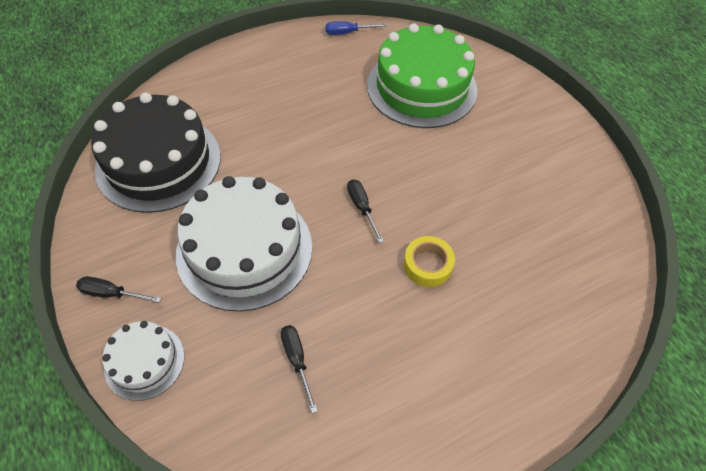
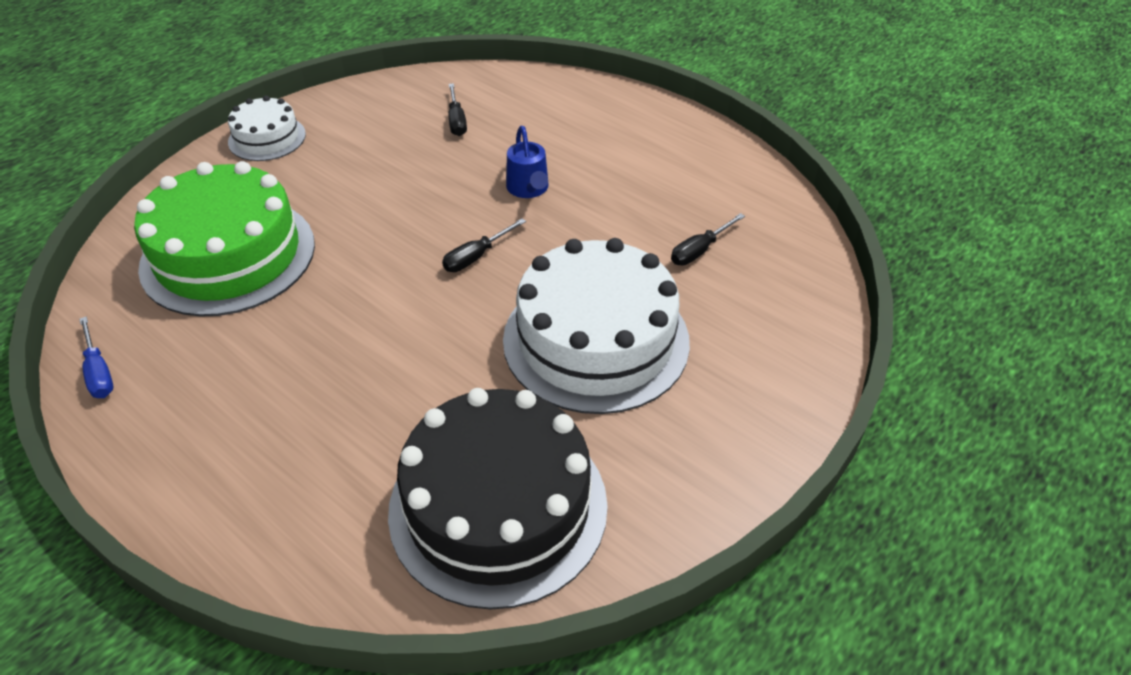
camera: 110 degrees left, 10 degrees down
(111, 293) = (739, 445): black screwdriver -> black screwdriver (457, 121)
(144, 361) = (791, 369): white cake -> white cake (267, 138)
(427, 265) = (529, 189): yellow tape -> blue watering can

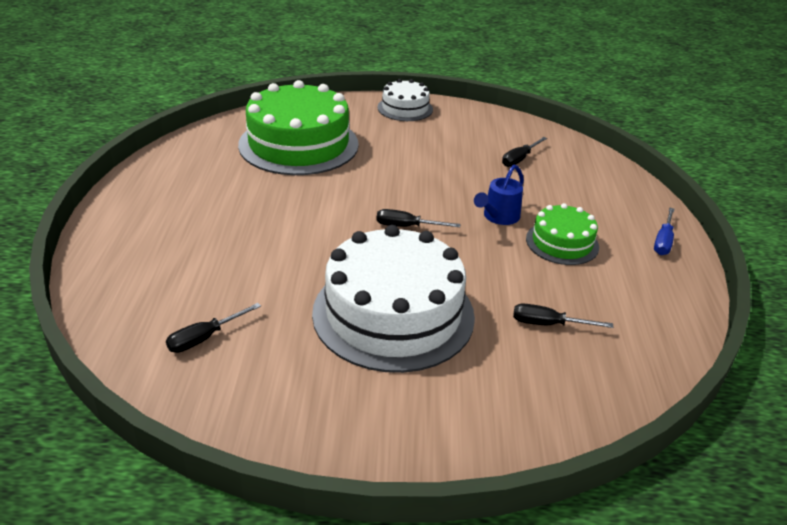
camera: 50 degrees right, 10 degrees down
(99, 372) = (175, 152): blue screwdriver -> blue screwdriver (663, 241)
(498, 506) = (205, 338): black cake -> black screwdriver
(605, 175) = (562, 243): none -> green cake

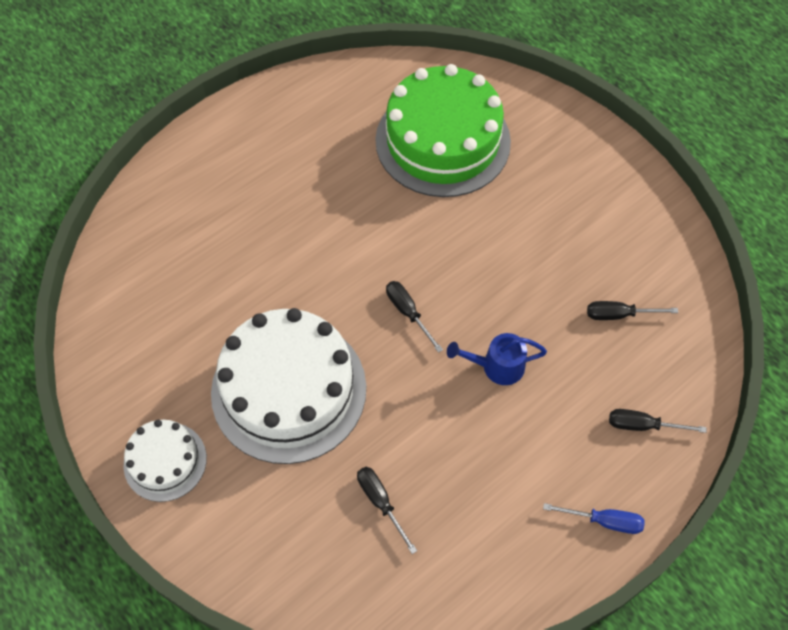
camera: 50 degrees right, 25 degrees up
(205, 338) = (155, 302): black screwdriver -> black screwdriver (643, 425)
(405, 108) = (603, 159): white cake -> white cake (165, 461)
(562, 243) = (510, 440): green cake -> none
(663, 241) = (604, 521): blue screwdriver -> blue screwdriver turned 150 degrees counterclockwise

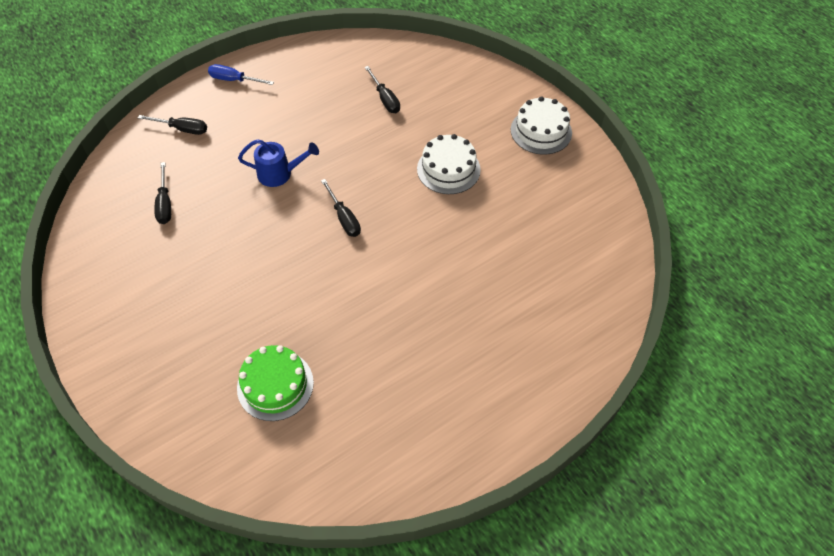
camera: 175 degrees left, 5 degrees down
(289, 390) = (448, 169): white cake -> white cake, size x0.51
(443, 141) = (275, 385): green cake -> green cake, size x0.51
(619, 315) = (165, 204): black screwdriver -> black screwdriver turned 75 degrees clockwise

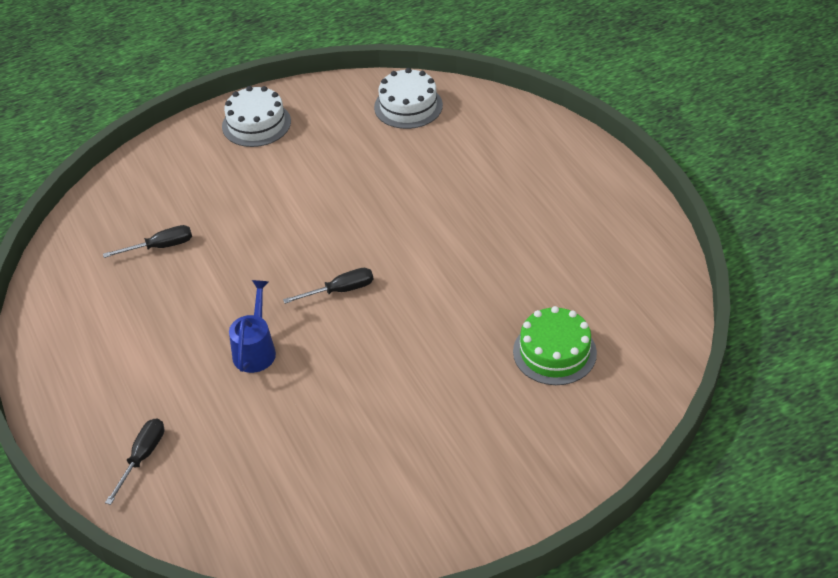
camera: 80 degrees left, 10 degrees down
(165, 204) = (275, 469): black screwdriver -> none
(234, 80) = (66, 400): blue screwdriver -> none
(448, 169) = (290, 199): white cake -> white cake (408, 106)

